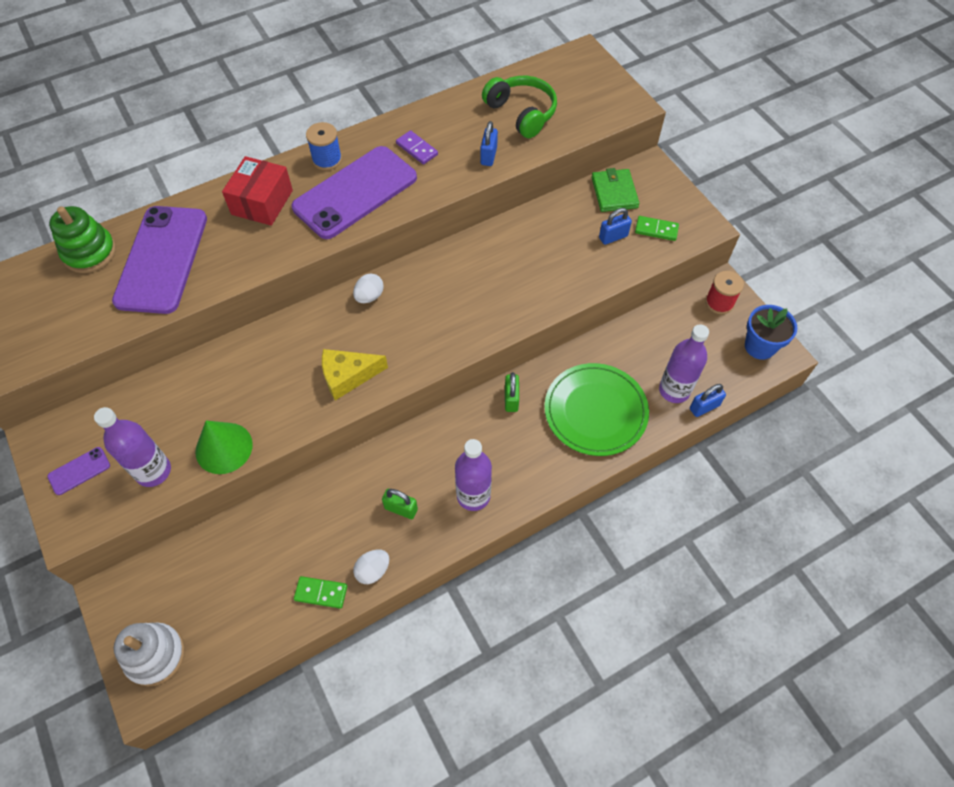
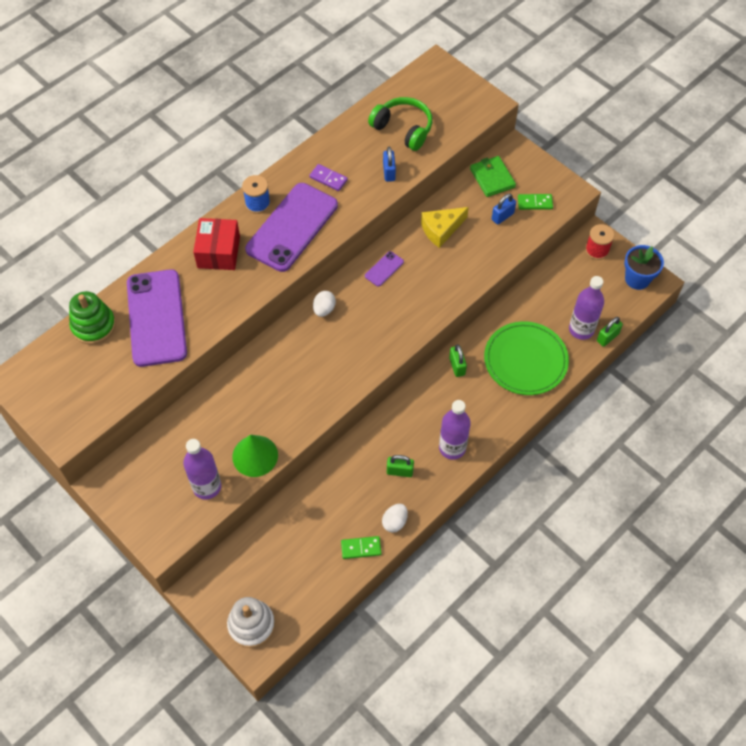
camera: 15 degrees left, 0 degrees up
(79, 471) = (147, 501): purple phone -> purple phone (384, 269)
(348, 376) = (331, 378): yellow cheese -> yellow cheese (441, 230)
(704, 407) = (607, 337): blue padlock -> green padlock

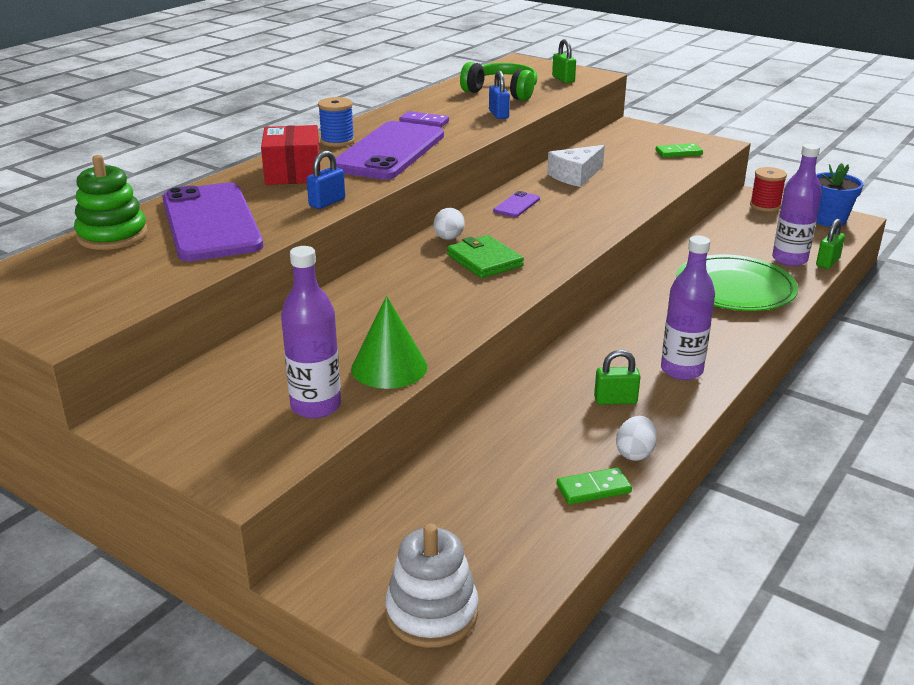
camera: 10 degrees left, 30 degrees down
(441, 230) = (575, 176): yellow cheese -> white cheese
(457, 366) = (646, 301): green padlock -> green padlock (563, 79)
(492, 178) = (617, 142): green wallet -> green wallet (484, 260)
(502, 216) = (646, 163): blue padlock -> blue padlock (327, 202)

